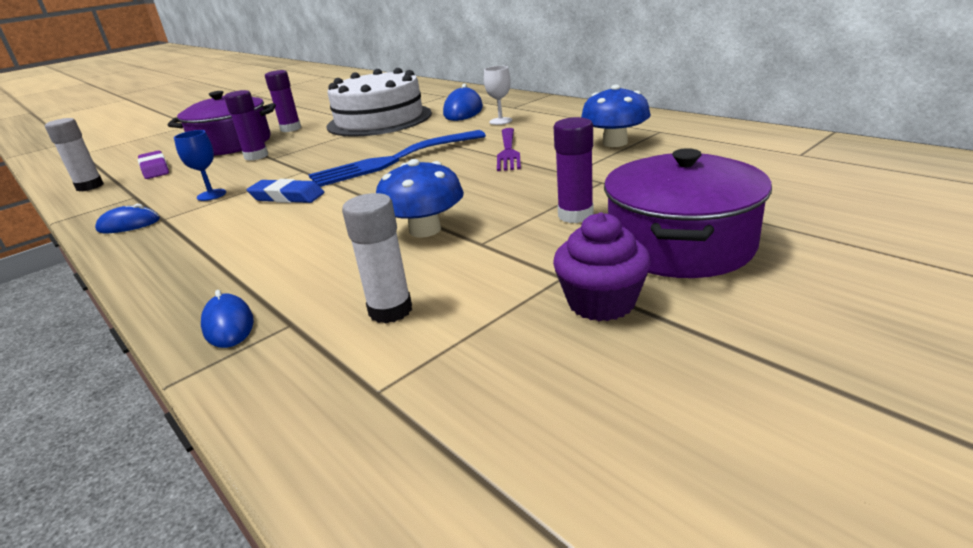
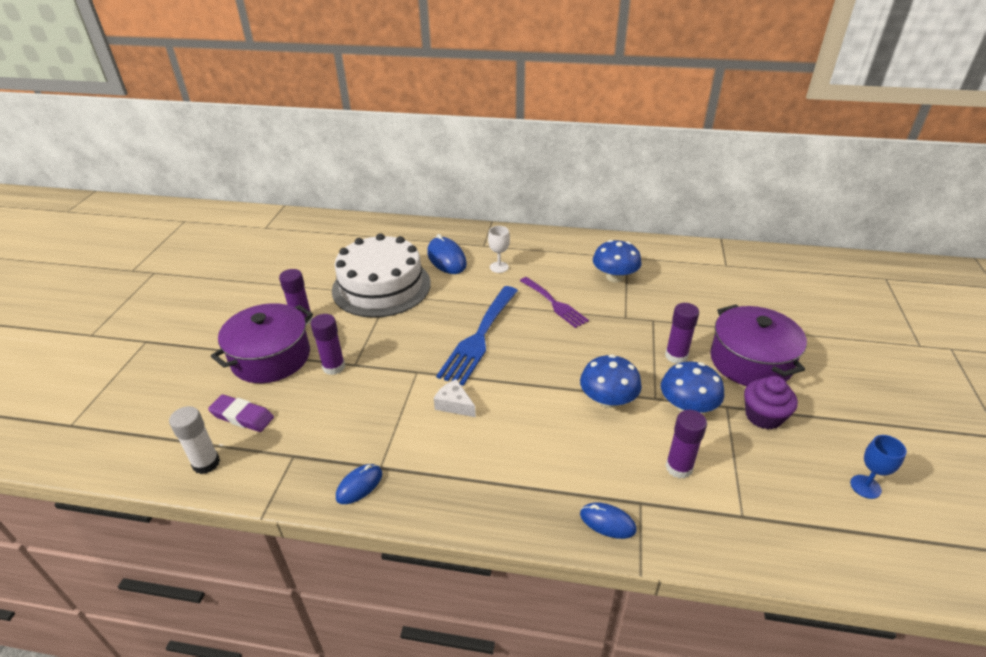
camera: 40 degrees left, 10 degrees up
(211, 195) = (377, 426): blue goblet -> blue goblet (865, 487)
(287, 197) = (454, 404): blue eraser -> white cheese
(390, 310) = (679, 467): white glue stick -> purple glue stick
(507, 261) = (687, 406): none -> blue mushroom

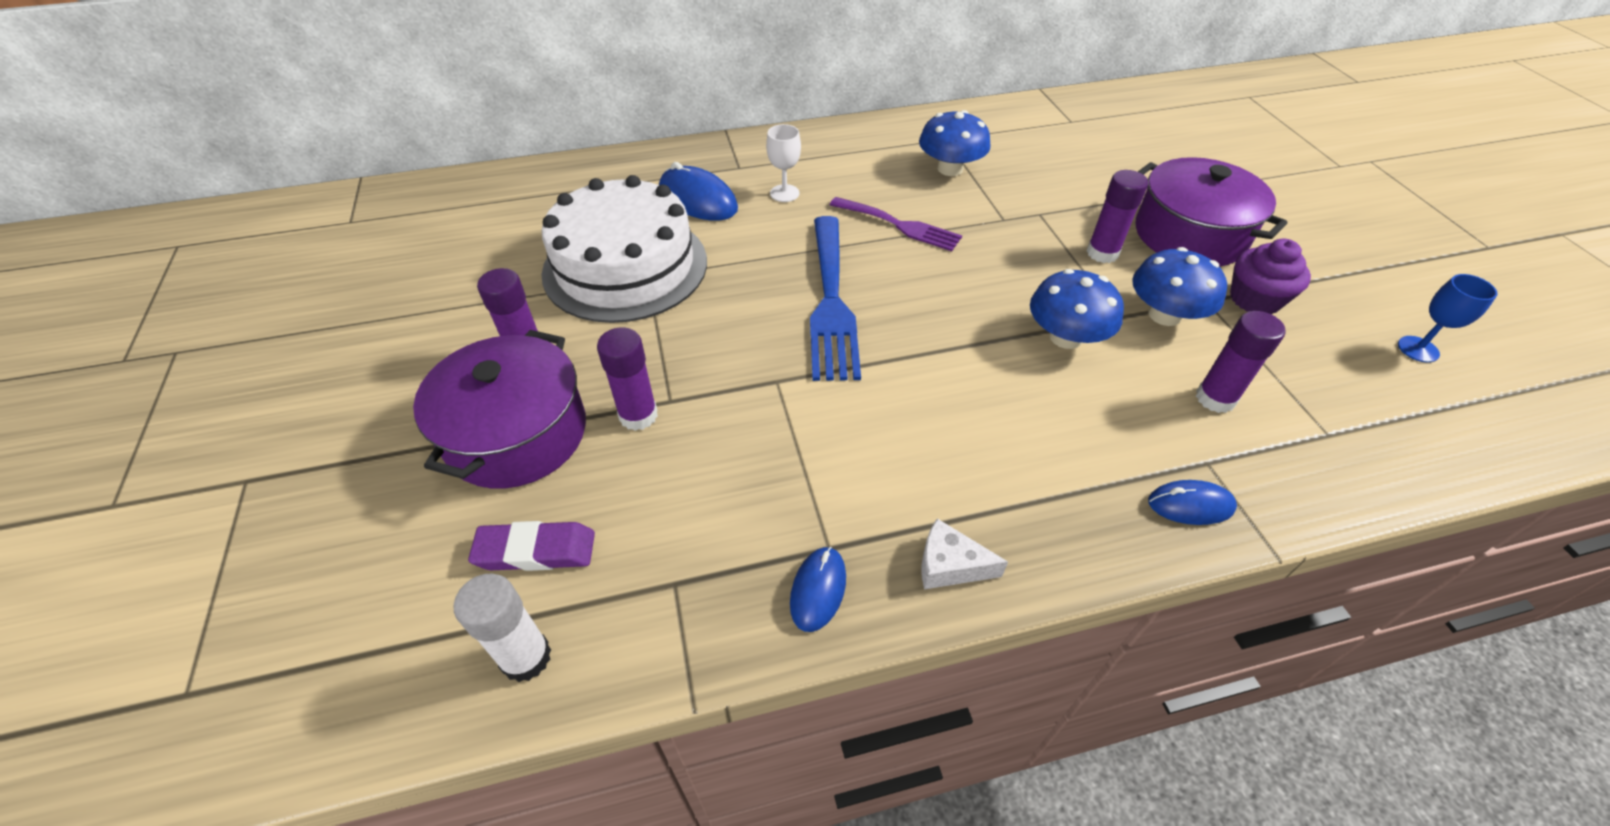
camera: 25 degrees left, 10 degrees up
(454, 404) = (869, 412): white cheese -> white cheese (950, 565)

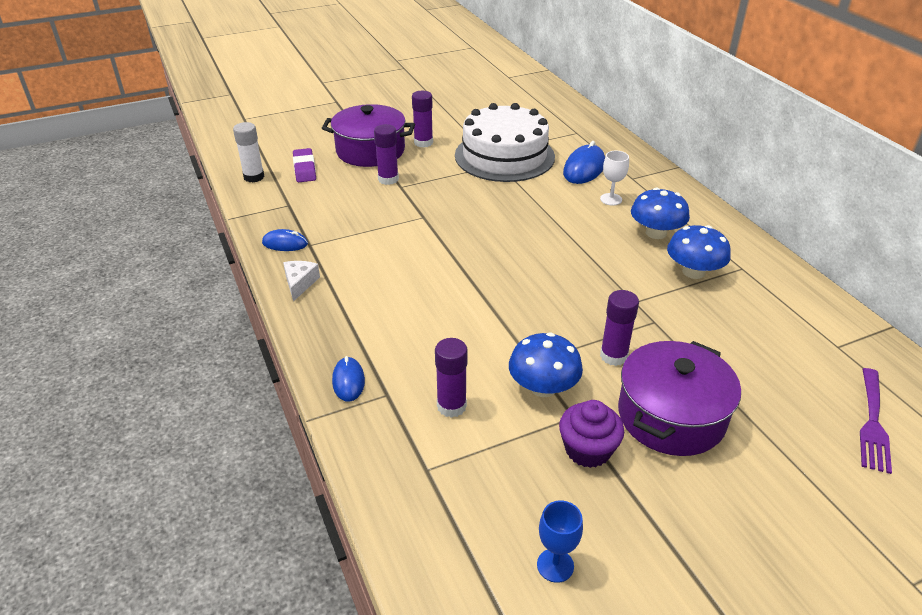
camera: 80 degrees right, 10 degrees down
(831, 302) = (499, 229): blue fork -> none
(899, 225) = (598, 251): purple fork -> purple fork (873, 423)
(1065, 337) = (498, 331): blue mushroom -> blue mushroom (656, 233)

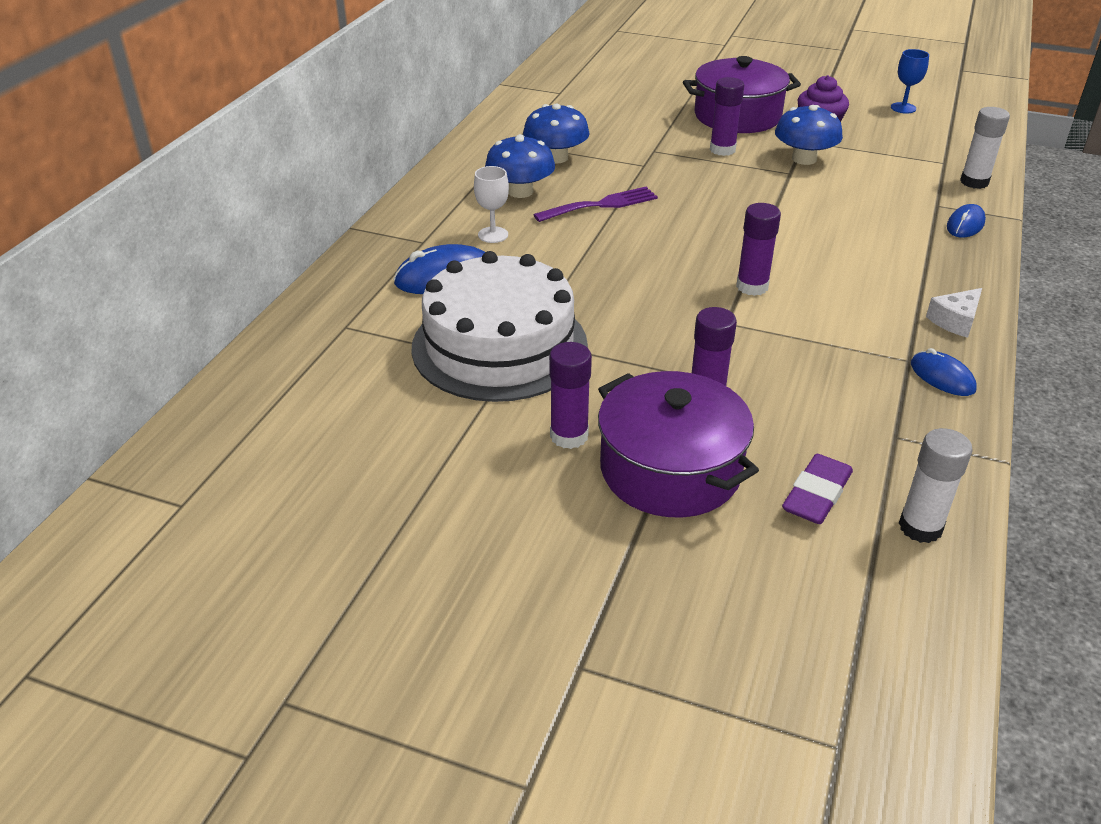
camera: 135 degrees left, 0 degrees up
(378, 452) = (974, 182): none -> white glue stick
(451, 406) = (890, 179): purple glue stick -> purple glue stick (752, 286)
(873, 423) = (623, 70): purple fork -> purple fork (601, 205)

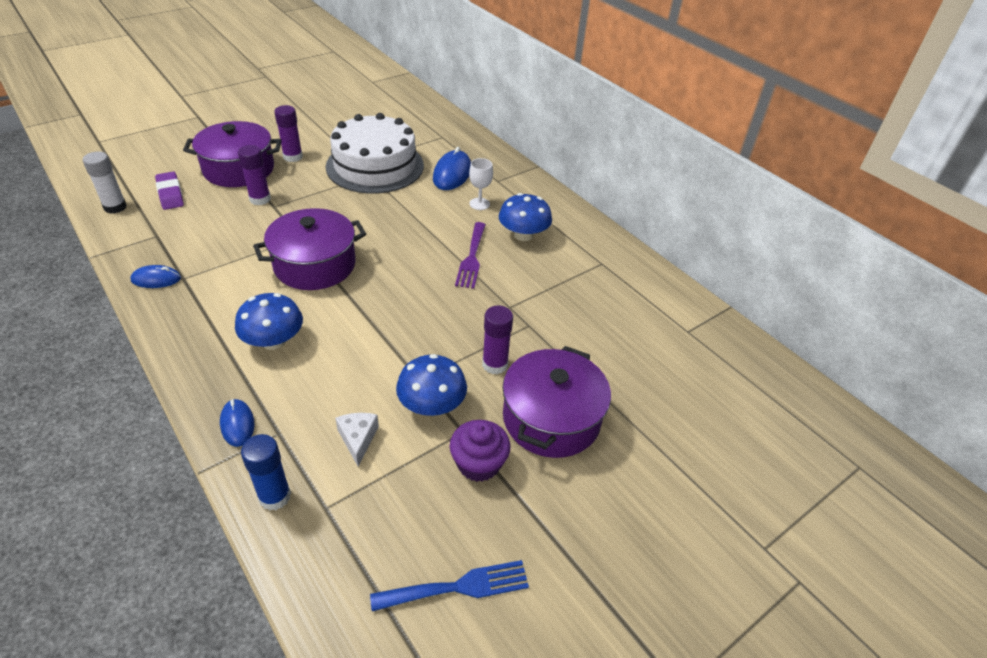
camera: 120 degrees right, 5 degrees up
(556, 158) = (560, 271): blue mushroom -> blue mushroom (273, 341)
(752, 286) = (315, 265): purple glue stick -> purple pot
(903, 108) = (458, 587): blue goblet -> blue fork
(955, 321) = (176, 322): white cheese -> white cheese (358, 439)
(974, 182) = (275, 496): white glue stick -> blue glue stick

